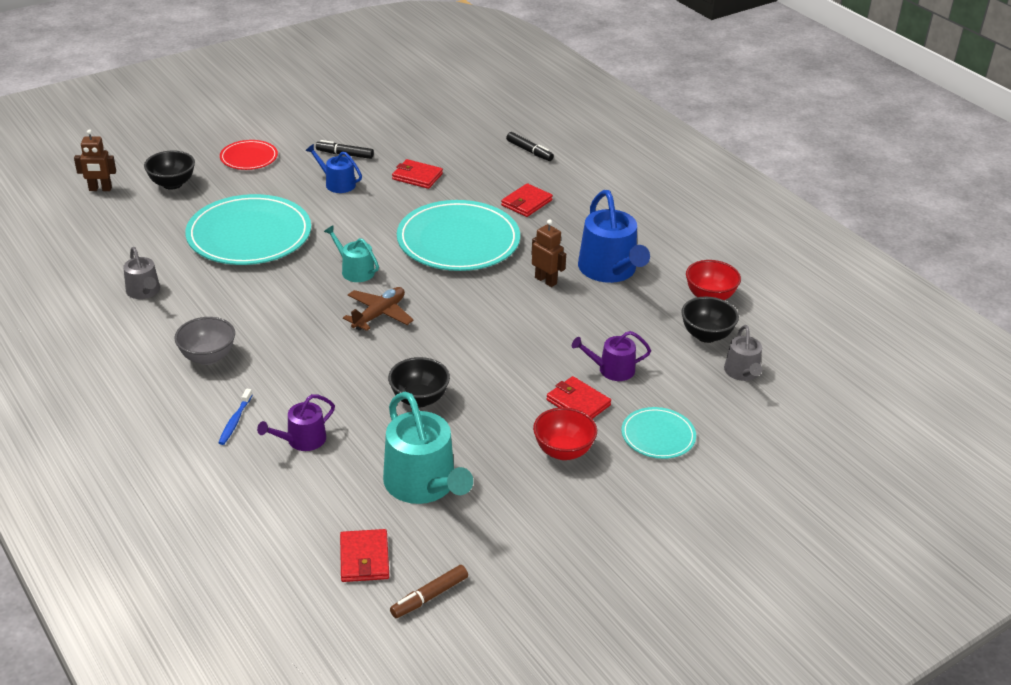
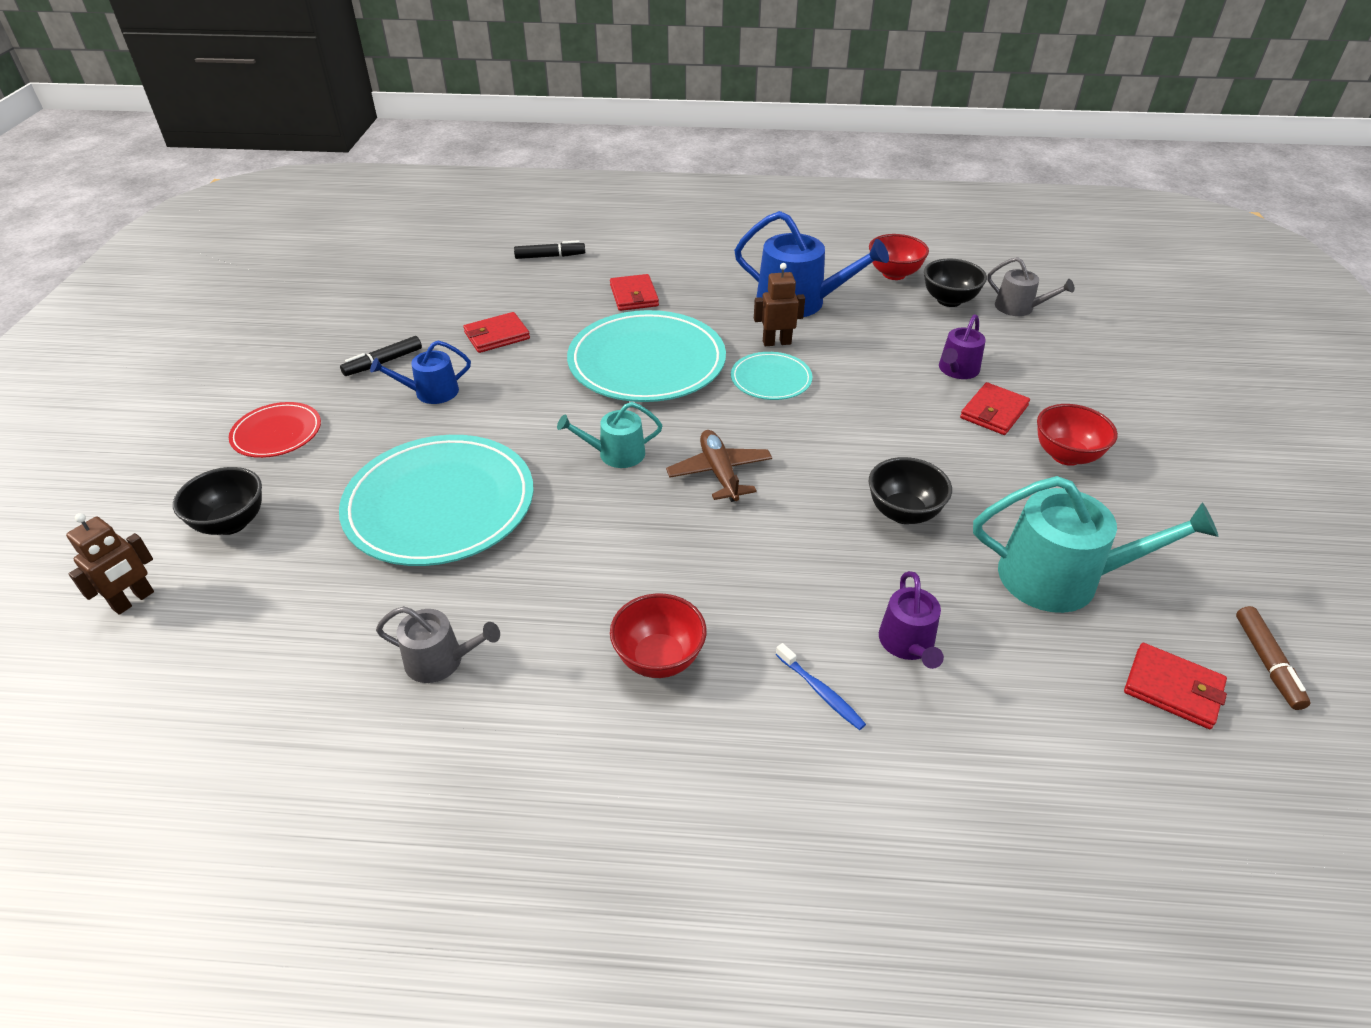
camera: 50 degrees left, 5 degrees up
(208, 357) = (659, 658): grey bowl -> red bowl
(578, 403) = (994, 412): red wallet -> red wallet turned 45 degrees counterclockwise
(658, 436) = (1079, 390): turquoise plate -> turquoise plate (771, 379)

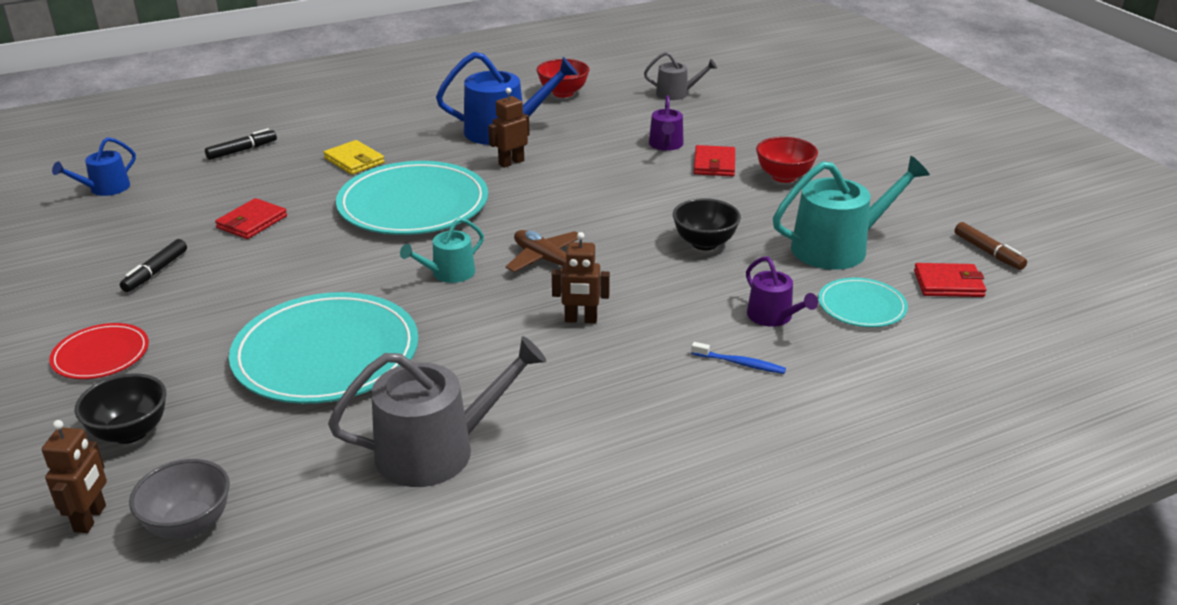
camera: 30 degrees left, 10 degrees down
(190, 644) = (189, 525): none -> grey bowl
(431, 392) = (230, 280): blue watering can -> blue watering can (105, 189)
(441, 660) = (437, 450): grey watering can -> grey watering can, size x1.81
(634, 296) = (354, 160): red wallet -> yellow wallet
(659, 658) = (609, 386): red bowl -> none
(696, 560) = (581, 320): none -> brown robot
(771, 379) = (529, 188): turquoise plate -> turquoise plate (862, 306)
(949, 300) = (621, 101): black bowl -> none

